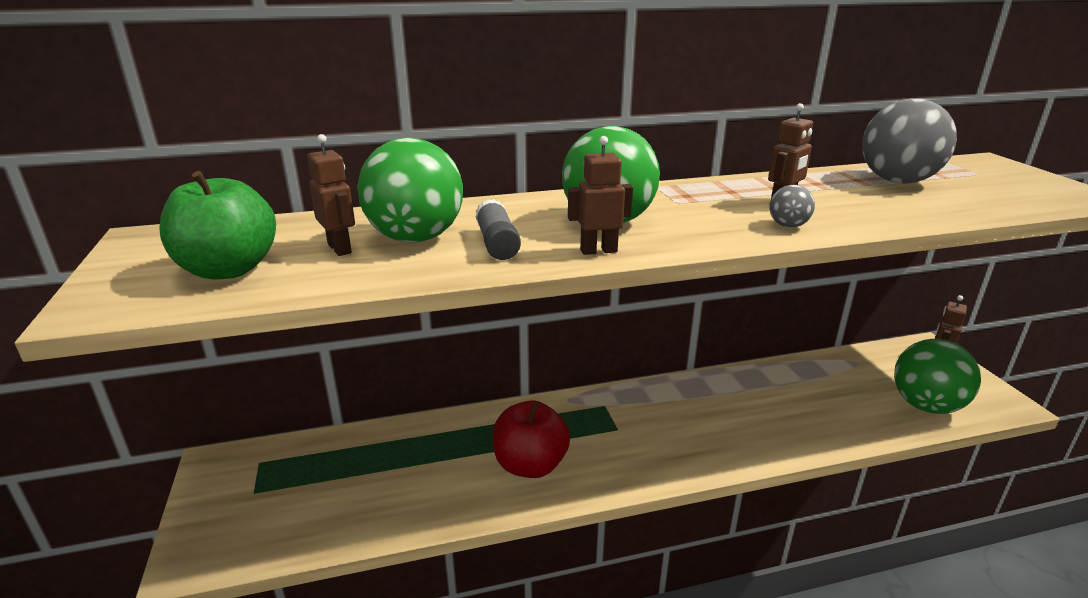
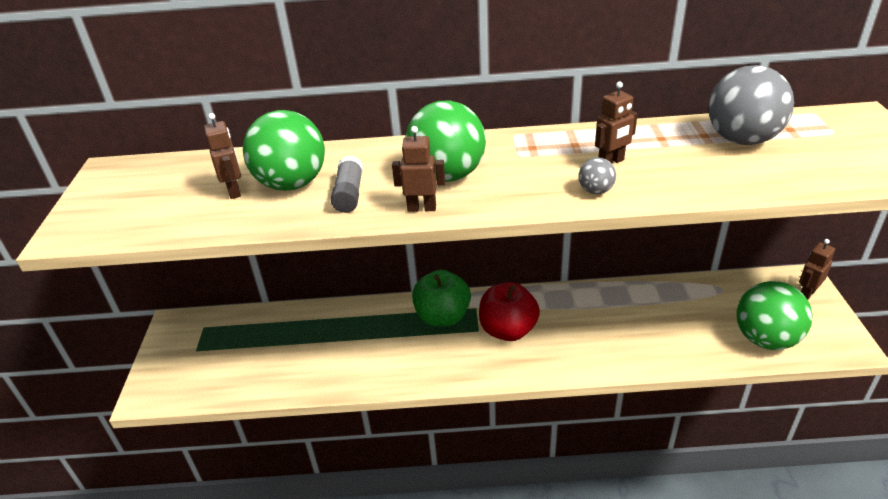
camera: 15 degrees right, 10 degrees up
(228, 269) = (154, 207): green apple -> green apple (442, 317)
(530, 465) = (398, 353): red apple -> red apple (508, 330)

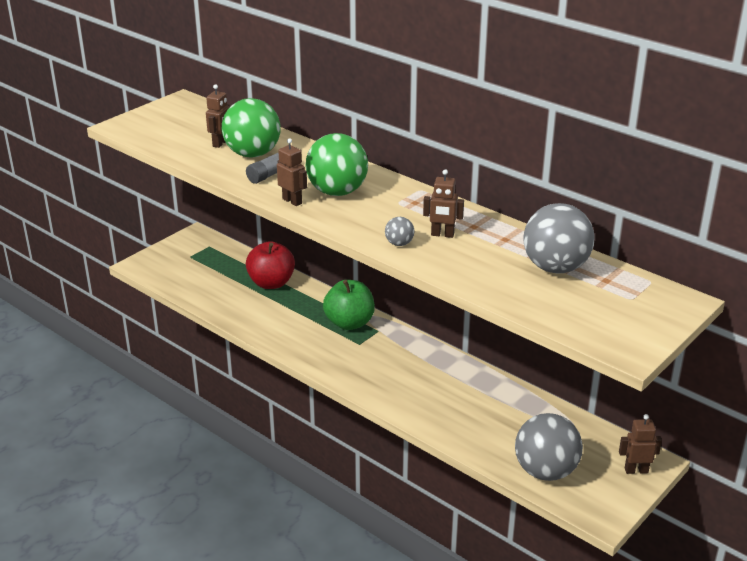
camera: 40 degrees right, 5 degrees down
(508, 330) = (378, 355): red apple -> red apple (271, 283)
(765, 339) = (545, 471): green ball -> grey ball

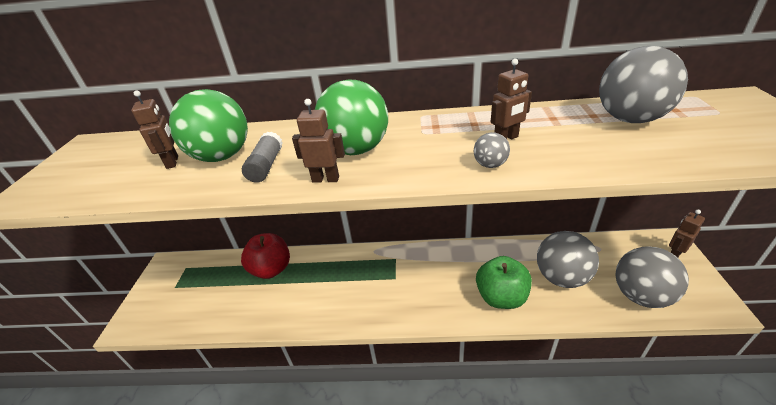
camera: 35 degrees left, 5 degrees up
(349, 323) = (368, 265): green apple -> green apple (501, 297)
(498, 422) = (561, 277): none -> grey ball

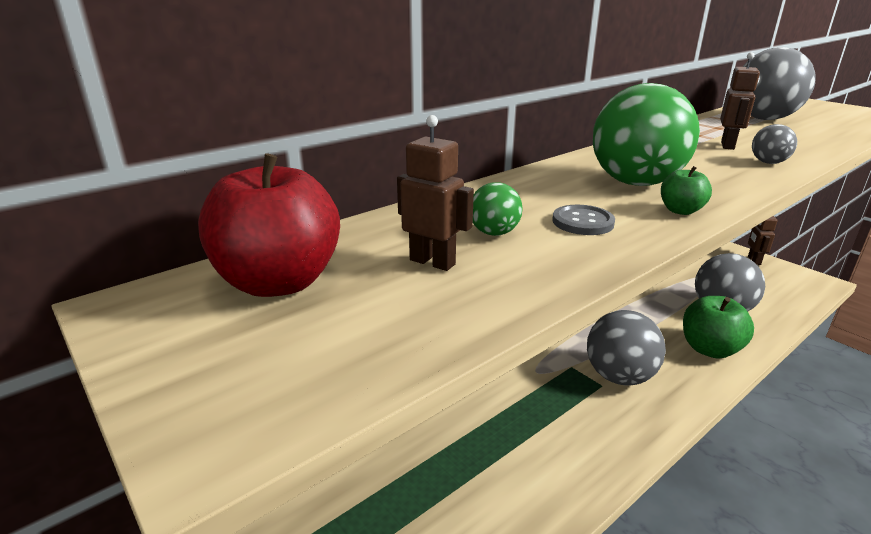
camera: 45 degrees left, 10 degrees down
(222, 156) = (494, 233): green ball -> green ball, size x0.44
(266, 166) = (583, 222): grey glue stick -> grey button
(271, 269) = (439, 464): red apple -> red apple (279, 282)
(325, 179) = (680, 211): brown robot -> green apple
(640, 295) = (781, 297): grey ball -> grey ball (619, 376)

